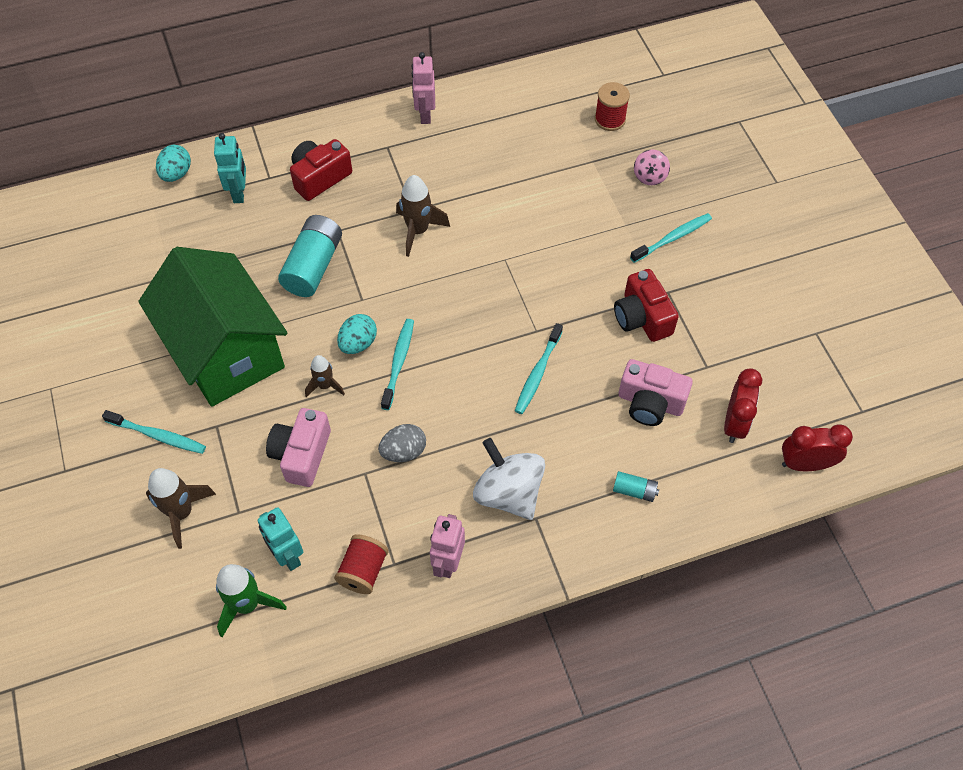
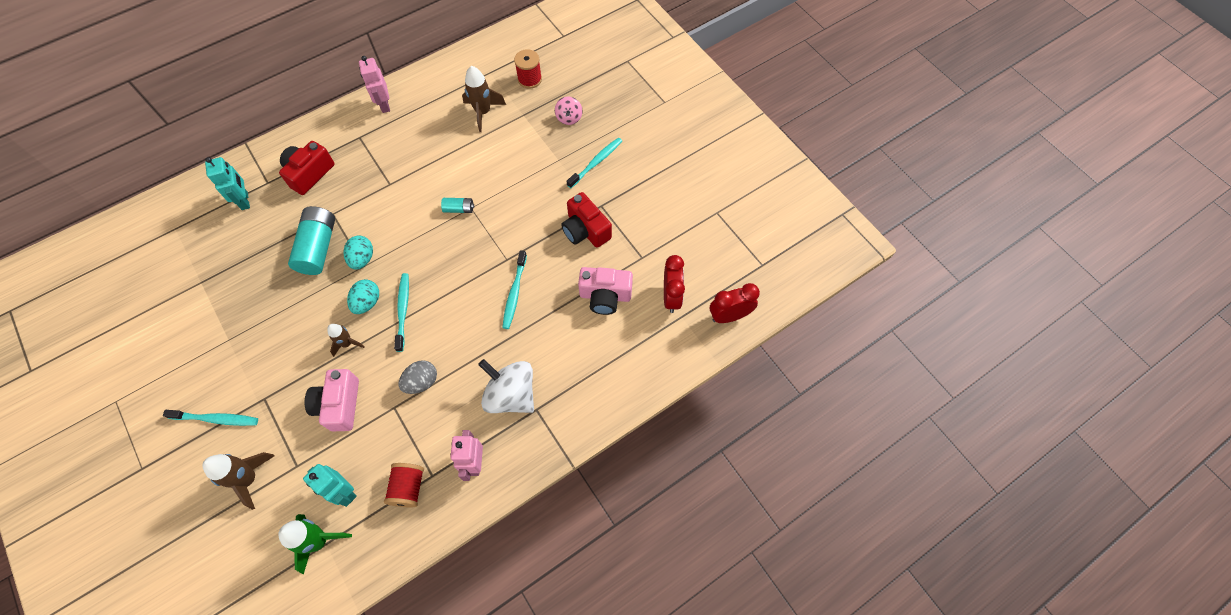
camera: 15 degrees left, 5 degrees up
(176, 174) = (189, 196): turquoise egg -> turquoise egg (362, 259)
(225, 351) = (259, 335): green house -> none
(418, 231) = (397, 200): brown rocket -> brown rocket (483, 112)
(634, 490) = (607, 368): turquoise battery -> turquoise battery (459, 209)

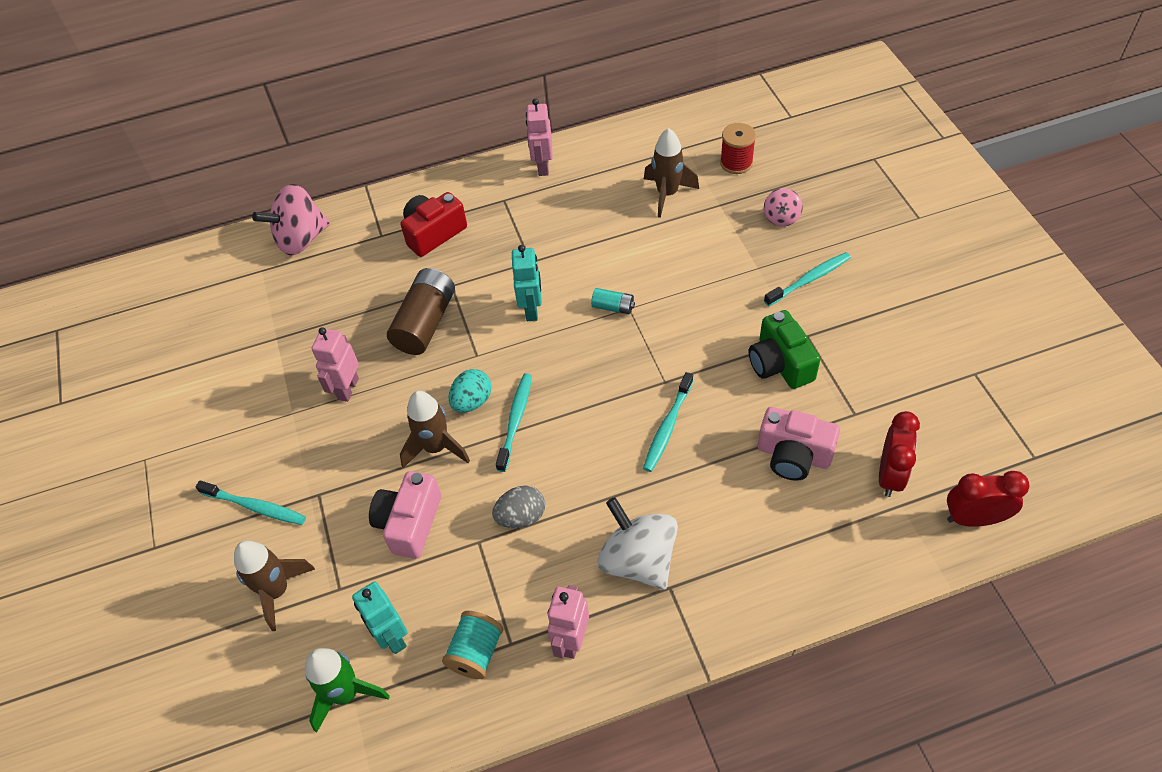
camera: 20 degrees right, 10 degrees down
(202, 197) = (301, 239): none -> pink spinning top
(245, 201) = (350, 252): turquoise robot -> turquoise robot (532, 310)
(268, 312) = (348, 389): none -> pink robot
(318, 247) = (425, 323): turquoise battery -> brown battery
(347, 343) = (436, 448): brown rocket -> brown rocket, size x1.59
(362, 259) = (477, 346): turquoise egg -> none
(408, 488) = (476, 652): red spool -> turquoise spool
(585, 230) = (780, 363): red camera -> green camera

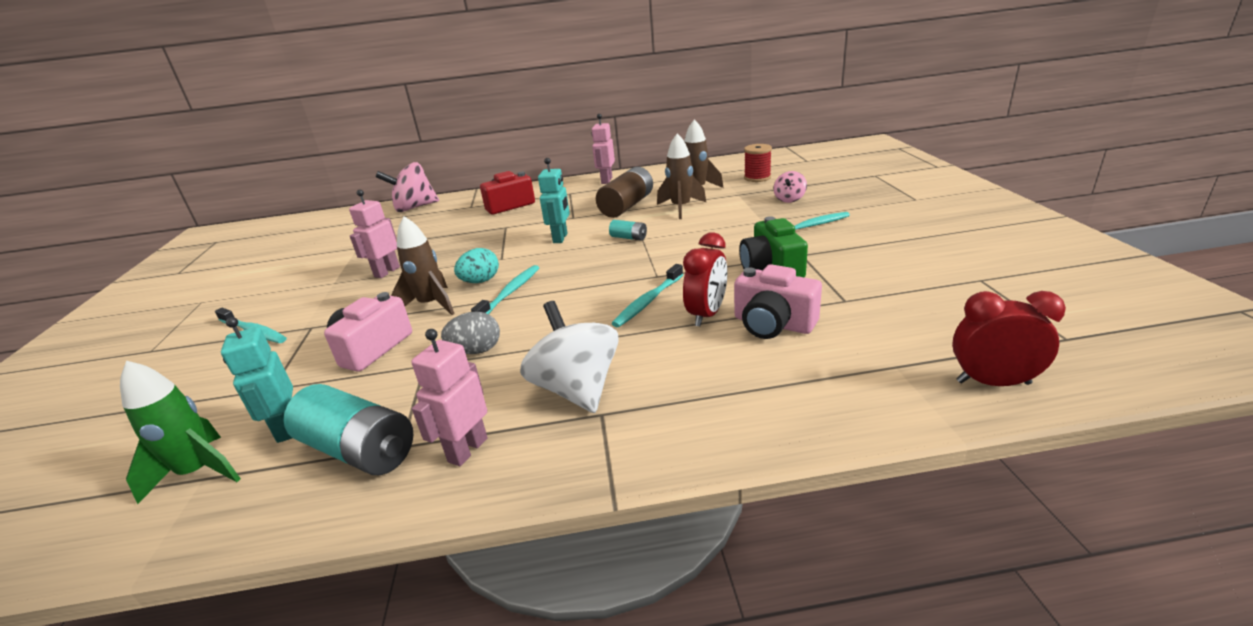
camera: 10 degrees right, 25 degrees down
(277, 591) = (216, 385): brown rocket -> brown rocket (681, 208)
(425, 323) = (473, 242): brown battery -> brown battery (627, 206)
(476, 652) = (359, 450): turquoise spool -> turquoise battery
(890, 475) = (882, 343): red clock -> red clock (706, 314)

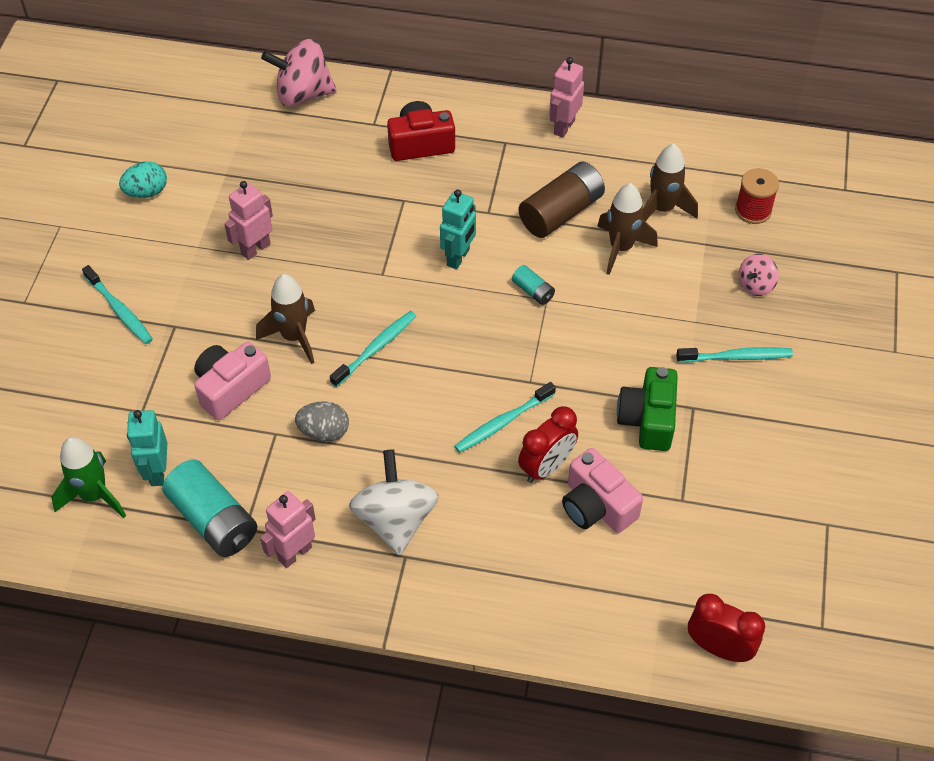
camera: 15 degrees right, 25 degrees up
(480, 281) = (350, 313): turquoise egg -> turquoise egg (146, 192)

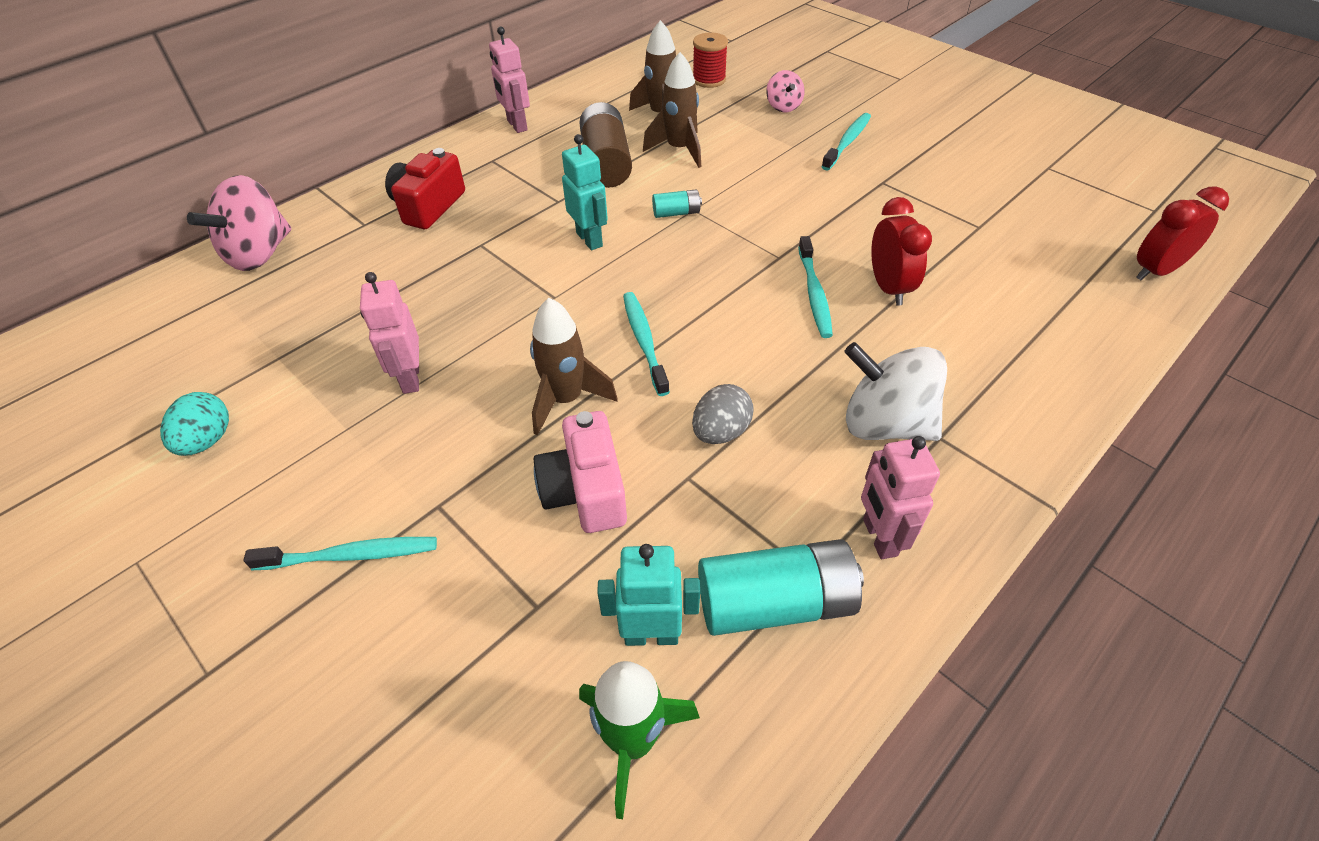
camera: 55 degrees left, 5 degrees down
(157, 472) = (651, 635): turquoise robot -> turquoise robot turned 150 degrees clockwise
(597, 506) = (955, 276): pink camera -> none
(647, 420) = (877, 209): green camera -> none

